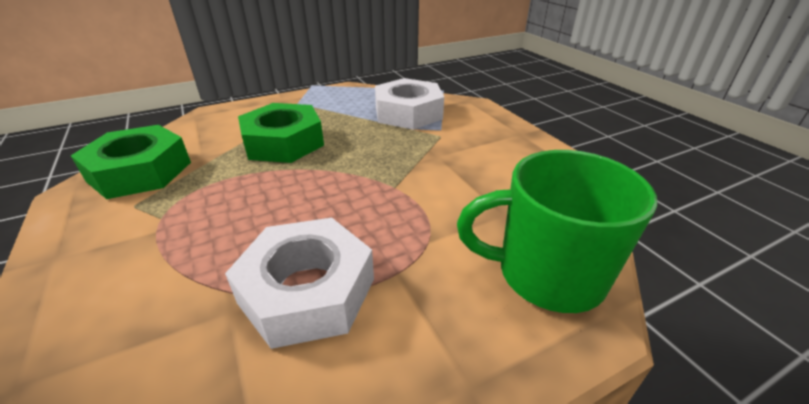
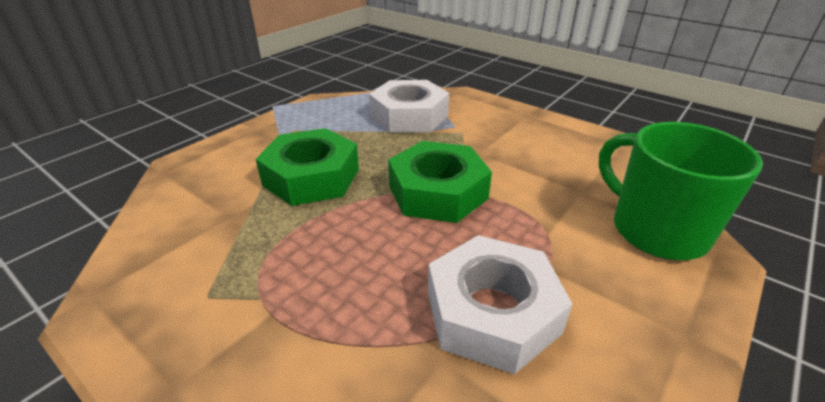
camera: 25 degrees left, 0 degrees up
(140, 171) = (168, 255): green nut -> green nut (438, 192)
(546, 274) = (655, 230): green mug -> green mug turned 75 degrees clockwise

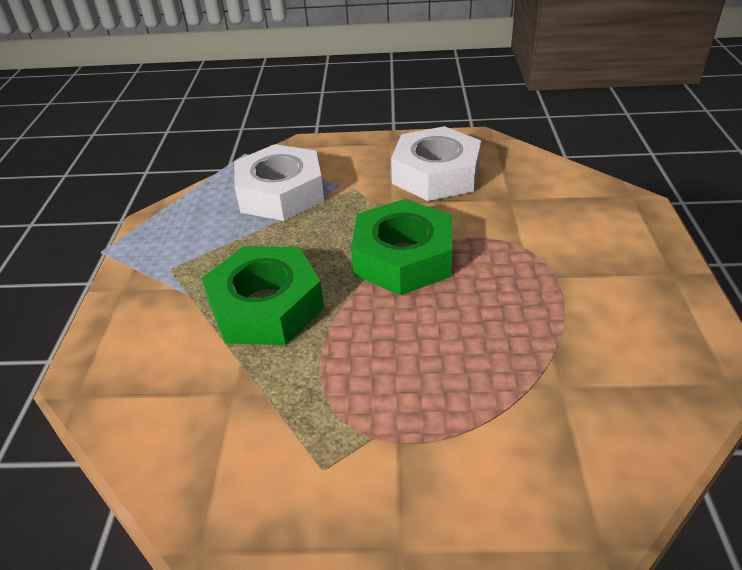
camera: 35 degrees left, 5 degrees up
(492, 312) = (555, 331): white nut -> white nut (436, 174)
(655, 230) = (589, 205): green mug -> none

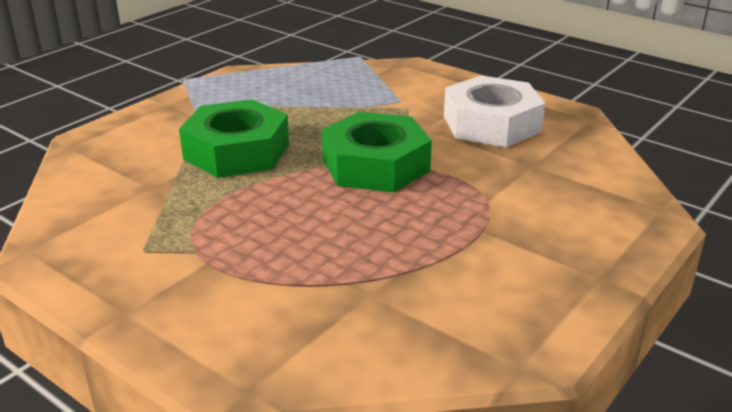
camera: 35 degrees right, 10 degrees down
(281, 193) = (347, 90): white nut -> none

